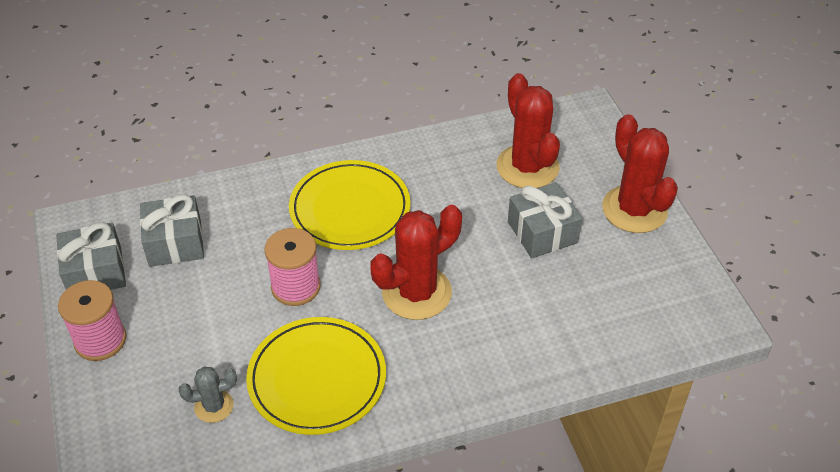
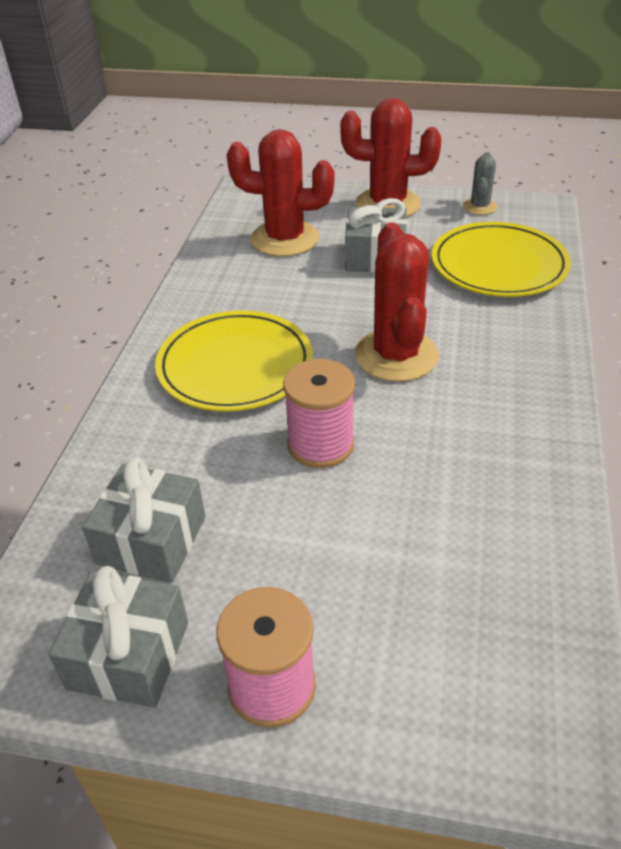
camera: 60 degrees left, 5 degrees down
(214, 406) = (470, 580): grey cactus -> grey cactus (479, 207)
(317, 378) = (474, 468): yellow plate -> yellow plate (498, 265)

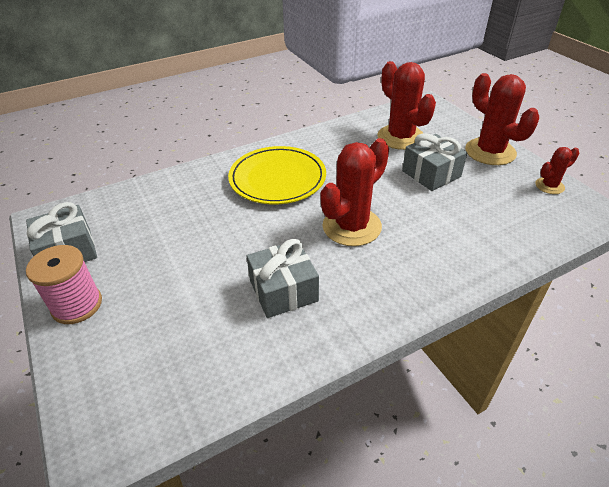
camera: 50 degrees right, 0 degrees up
(151, 540) = (137, 220): grey gift -> grey gift (283, 290)
(320, 444) = (249, 237): pink spool -> none
(479, 207) = (549, 186): grey cactus -> red cactus
(498, 265) = (497, 224): yellow plate -> none

